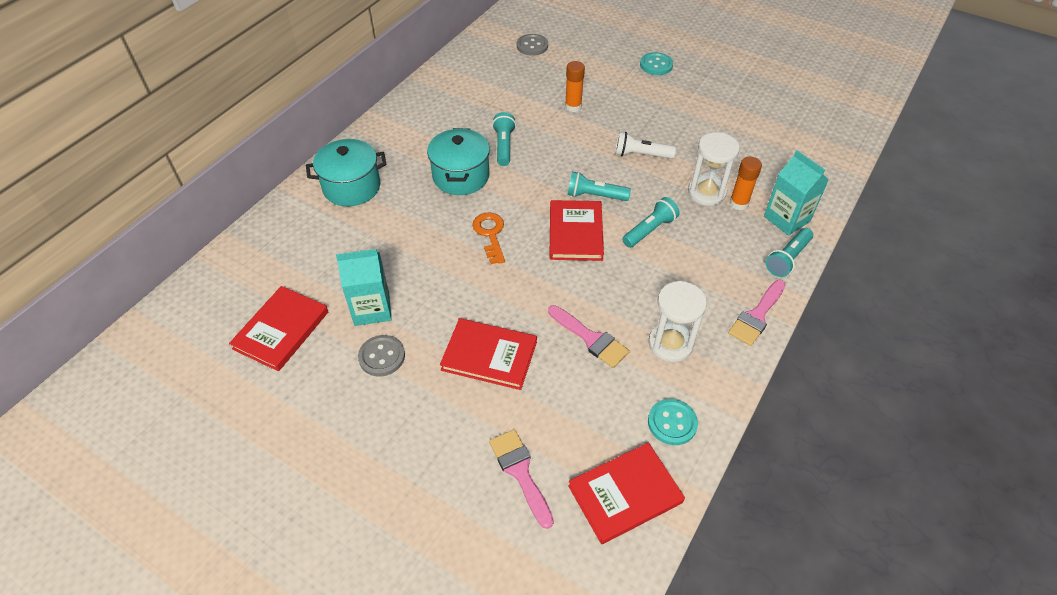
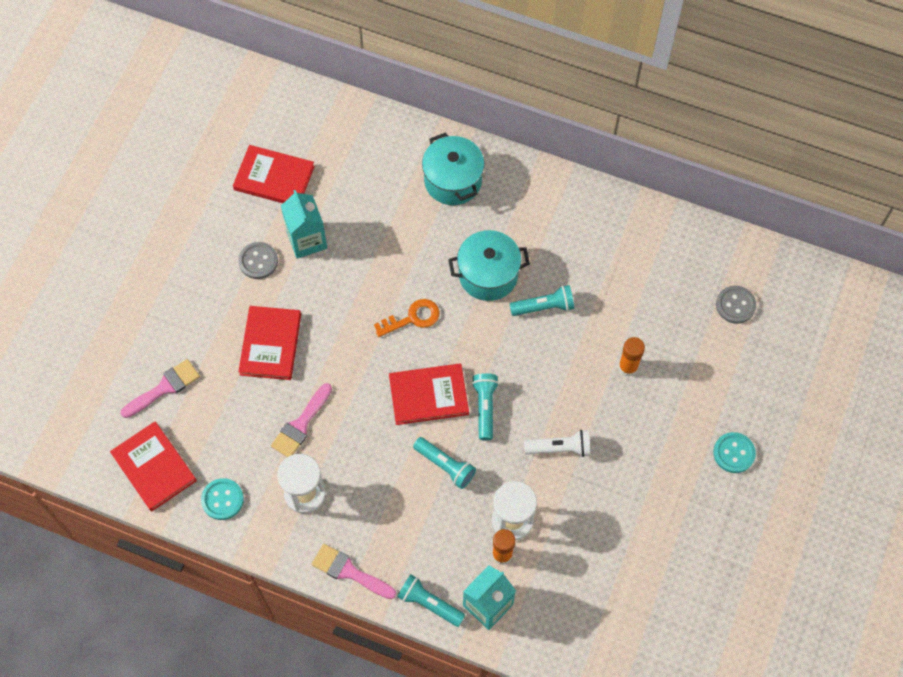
camera: 80 degrees right, 15 degrees up
(641, 155) = (559, 448): white flashlight -> white flashlight turned 90 degrees clockwise

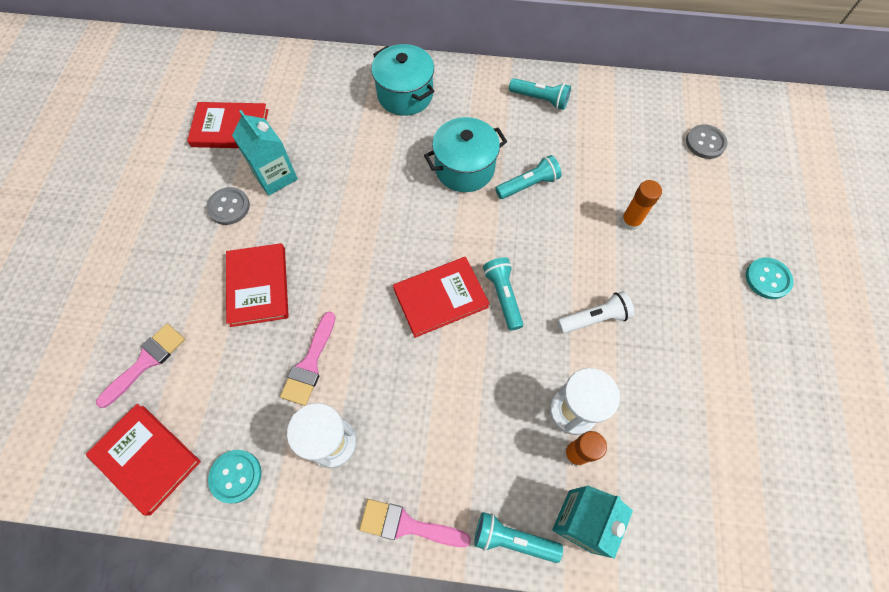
camera: 15 degrees left, 0 degrees up
(412, 318) = (402, 225): orange key -> none
(445, 466) = (481, 368): turquoise flashlight -> turquoise flashlight (540, 99)

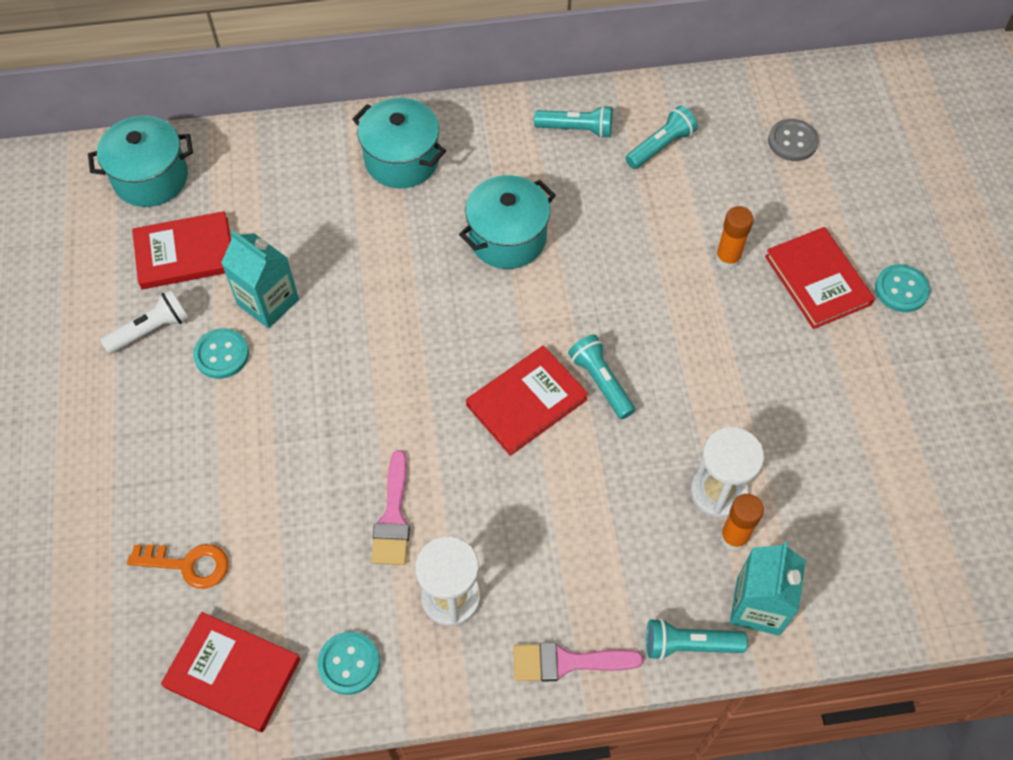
camera: 15 degrees left, 5 degrees down
(146, 361) = (188, 564): pink brush -> orange key
(226, 71) = (151, 178): none -> turquoise pot
(229, 207) = (221, 354): grey button -> turquoise button
(258, 286) = (296, 442): red book -> red book (817, 280)
(528, 185) = (592, 241): turquoise flashlight -> turquoise flashlight (660, 146)
(594, 318) = (715, 382): white flashlight -> white flashlight (151, 330)

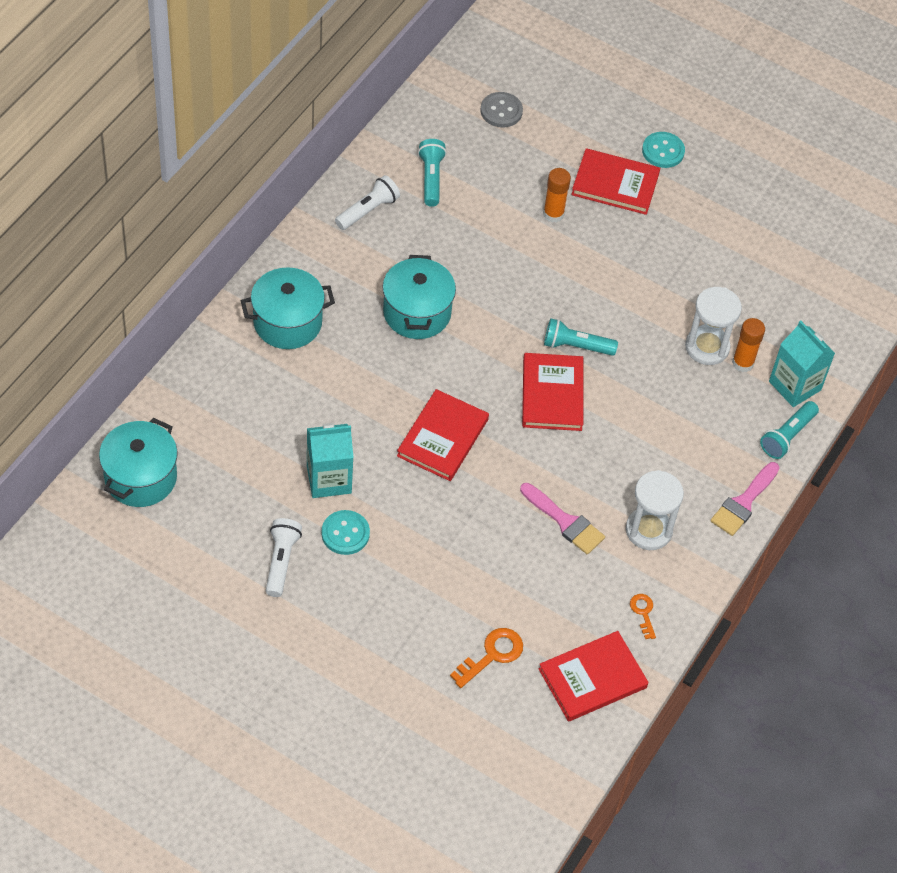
camera: 55 degrees left, 5 degrees down
(185, 253) = (234, 500): red book -> red book (443, 438)
(349, 663) = (643, 612): turquoise button -> orange key
(576, 129) = (368, 210): turquoise flashlight -> white flashlight

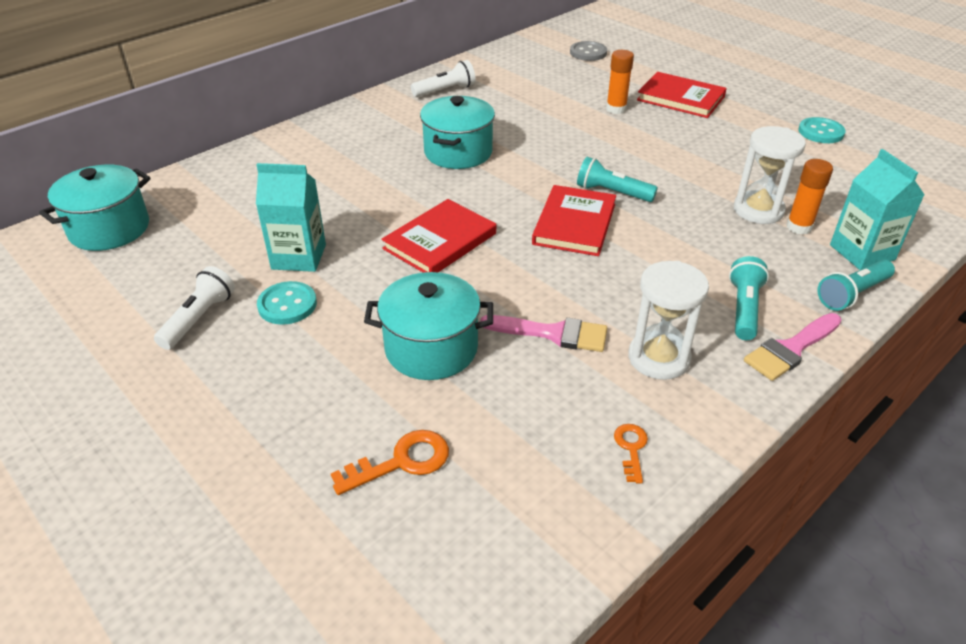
camera: 20 degrees right, 15 degrees down
(287, 322) = (331, 145): turquoise pot -> turquoise pot (431, 348)
(431, 178) = (511, 80): turquoise flashlight -> turquoise flashlight (744, 309)
(565, 522) = (553, 333): pink brush -> pink brush turned 45 degrees counterclockwise
(592, 678) = (534, 520): red book -> none
(663, 151) = (731, 85): turquoise button -> turquoise button (821, 132)

